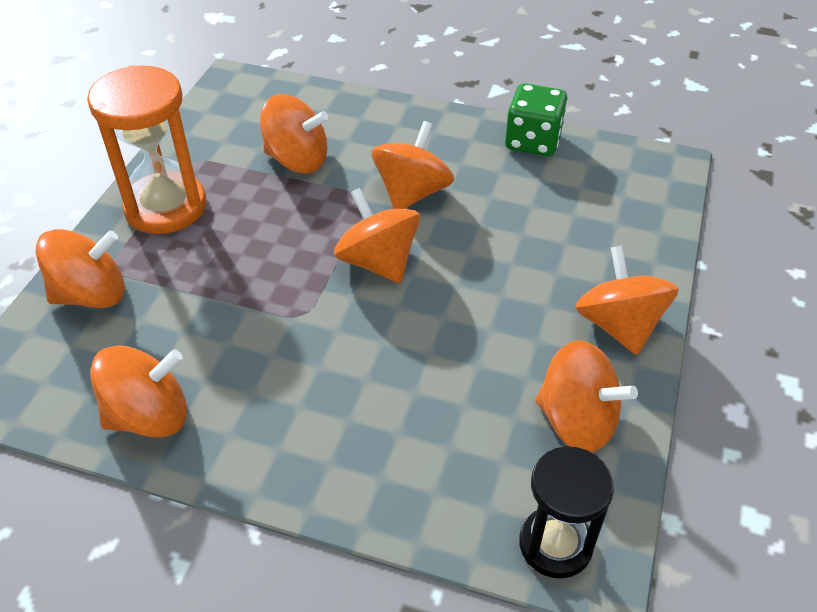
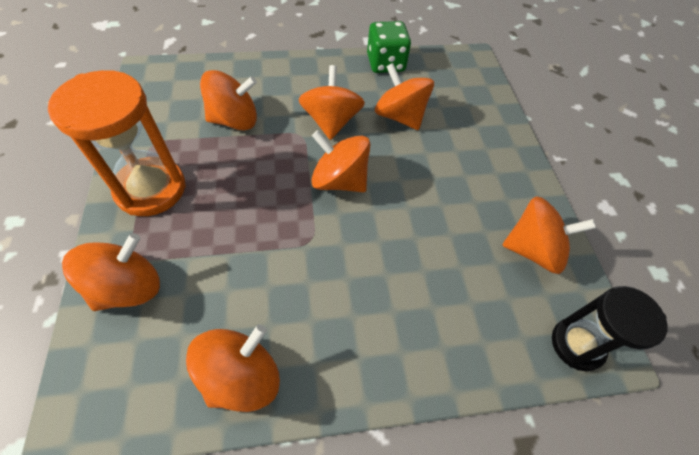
camera: 30 degrees left, 10 degrees up
(619, 325) = (513, 173): orange spinning top -> orange spinning top (400, 116)

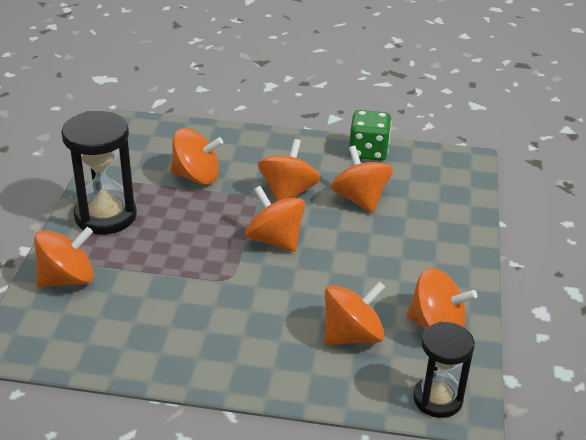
camera: 20 degrees right, 20 degrees down
(151, 189) = (105, 216): orange hourglass -> black hourglass
(242, 376) = (136, 352): orange spinning top -> orange spinning top (352, 335)

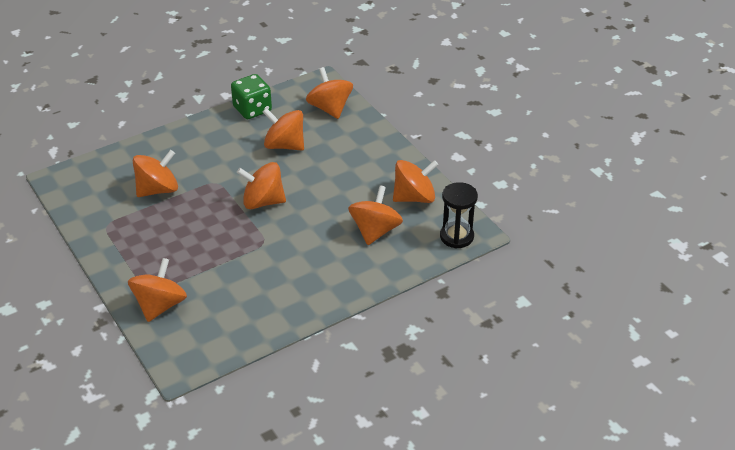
camera: 40 degrees left, 5 degrees up
(105, 216) = (129, 252): black hourglass -> none
(288, 192) = (234, 166): orange spinning top -> orange spinning top (330, 108)

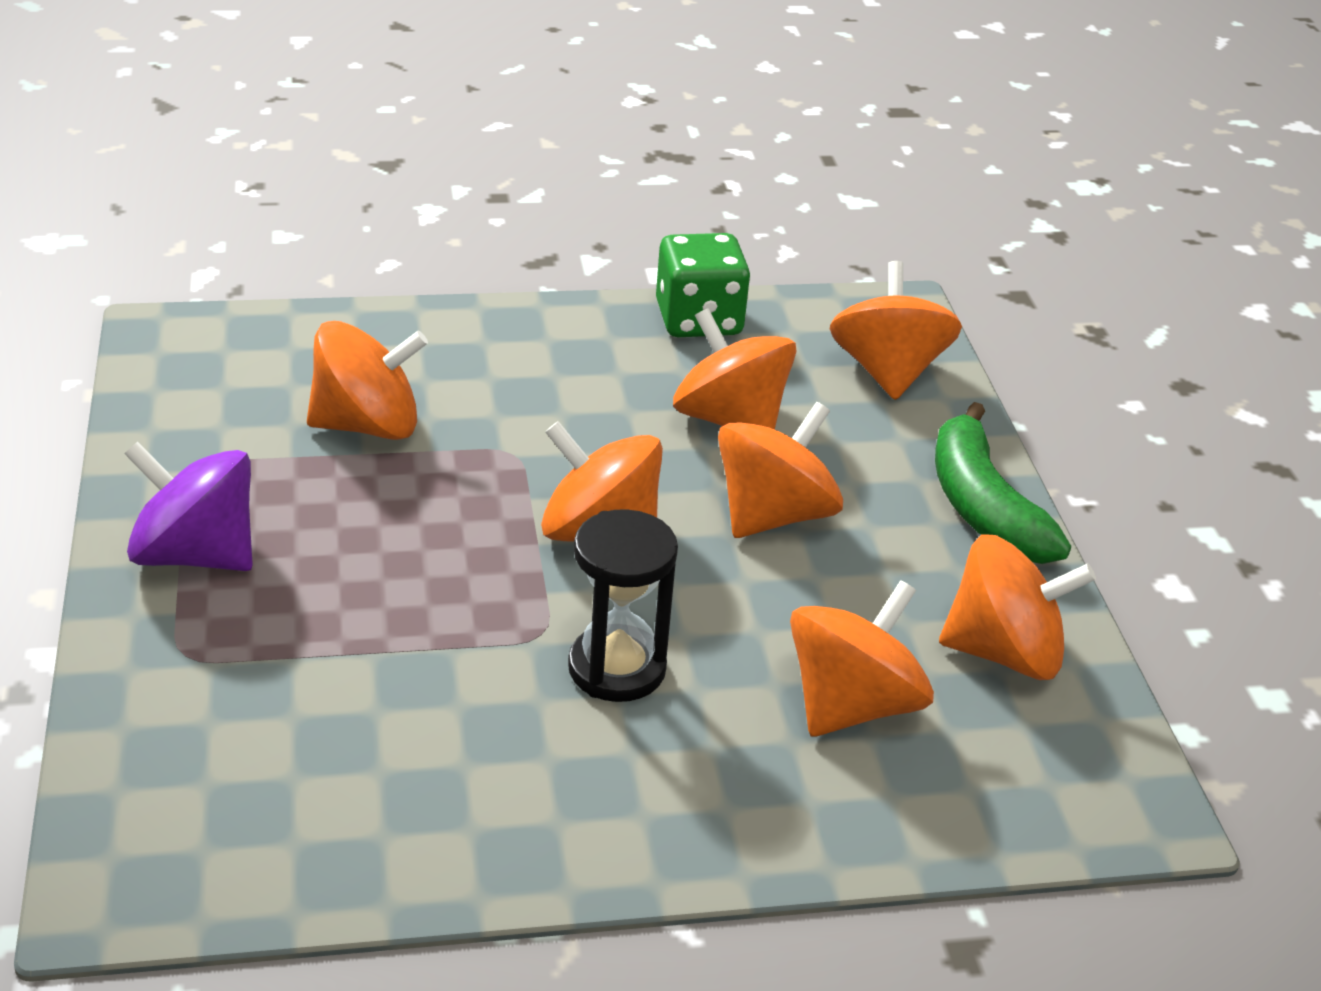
camera: 20 degrees right, 5 degrees down
(129, 256) = (195, 555): none -> purple spinning top
(160, 305) = (181, 703): orange spinning top -> orange spinning top (773, 515)
(385, 149) = (983, 507): none -> green banana
(456, 236) = (1078, 801): black hourglass -> black hourglass (617, 668)

